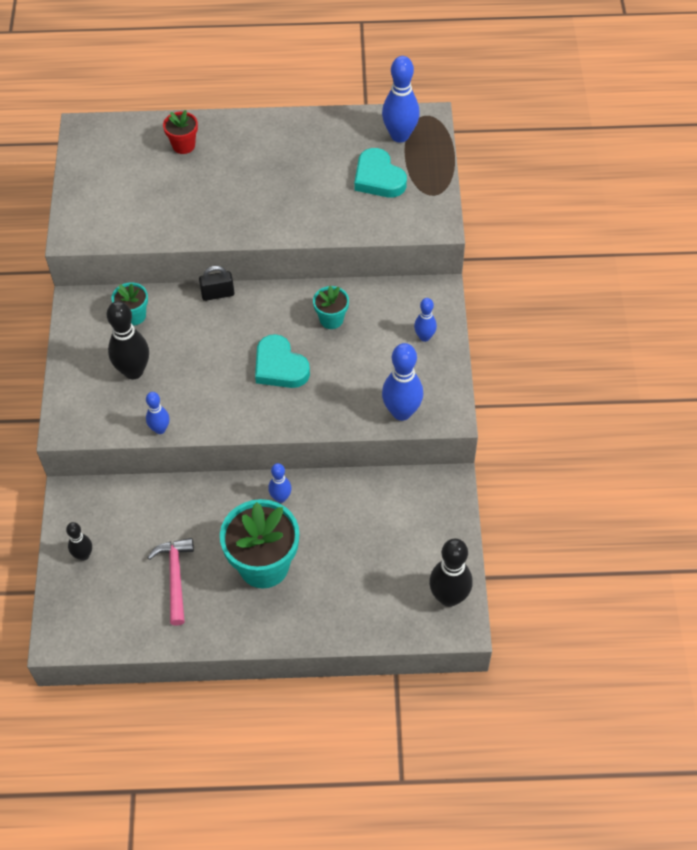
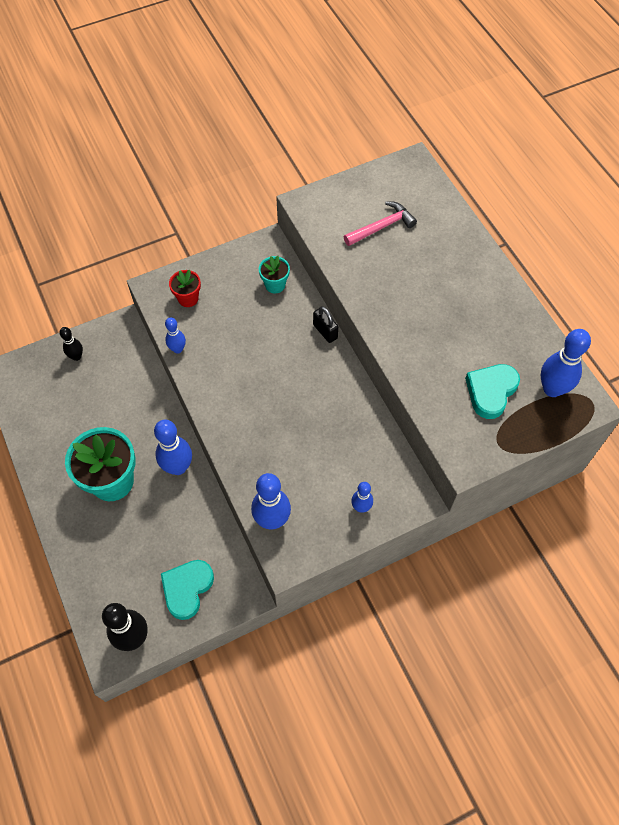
camera: 65 degrees right, 5 degrees up
(133, 371) = (223, 308): black bowling pin -> none
(175, 577) = (80, 424): pink hammer -> pink hammer (382, 226)
(183, 145) = (438, 233): red flower pot -> red flower pot (188, 298)
(280, 366) = (275, 407): turquoise heart -> turquoise heart (187, 589)
(280, 497) = (178, 467): blue bowling pin -> blue bowling pin, size x1.76
(331, 319) = (342, 425): turquoise flower pot -> none

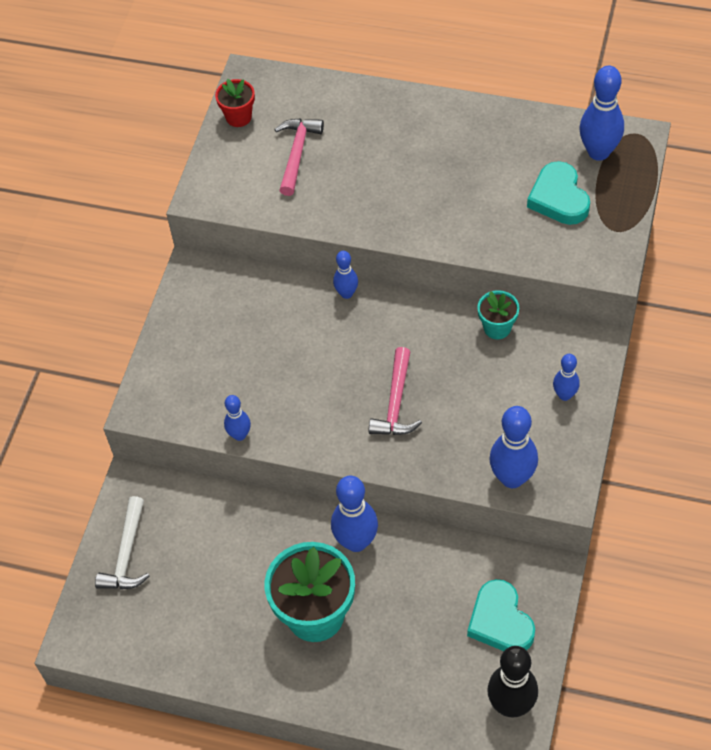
camera: 45 degrees left, 5 degrees down
(76, 356) = (126, 554): black bowling pin -> white hammer
(188, 298) = (186, 386): red flower pot -> red flower pot (238, 117)
(270, 415) = (396, 403): none -> pink hammer
(275, 285) = (249, 299): turquoise flower pot -> turquoise flower pot (497, 328)
(325, 331) = (346, 293): black padlock -> blue bowling pin

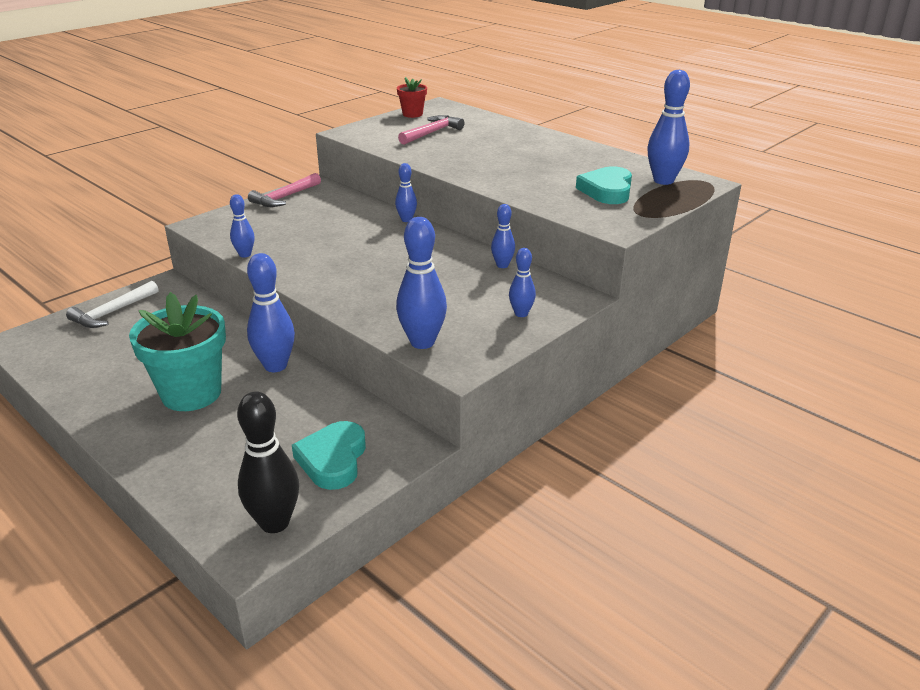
camera: 25 degrees right, 25 degrees down
(396, 403) = (377, 275): pink hammer -> pink hammer (284, 197)
(497, 328) = (502, 265): turquoise flower pot -> blue bowling pin

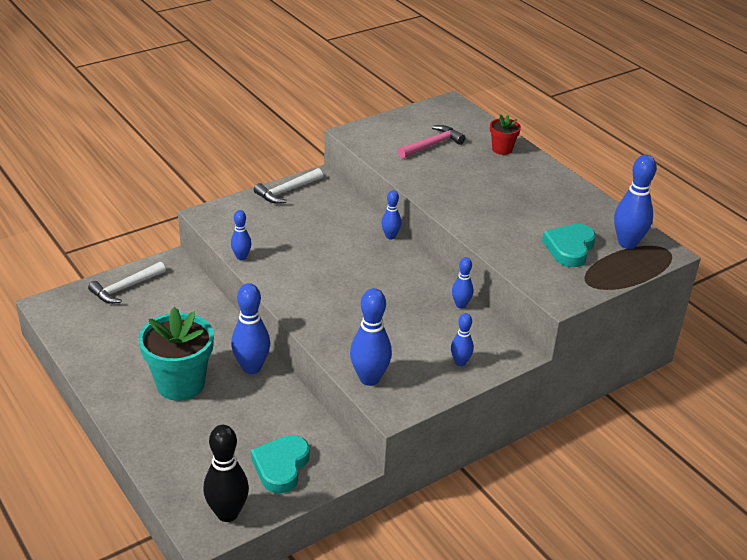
camera: 10 degrees right, 5 degrees up
(284, 197) = (287, 191): pink hammer -> white hammer
(412, 114) = (421, 115): red flower pot -> red flower pot (502, 149)

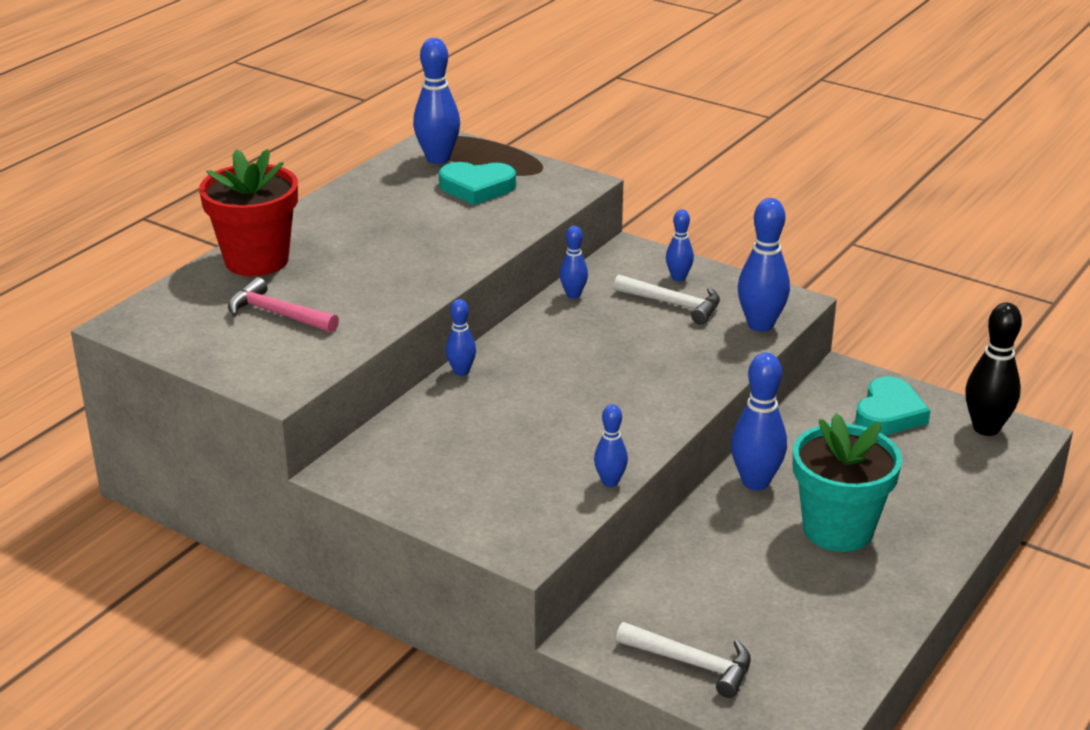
camera: 110 degrees left, 5 degrees down
(281, 466) = (889, 413): turquoise heart -> turquoise heart turned 60 degrees counterclockwise
(287, 191) = (401, 491): white hammer -> white hammer (674, 304)
(502, 149) = (256, 260): red flower pot -> red flower pot, size x2.00

